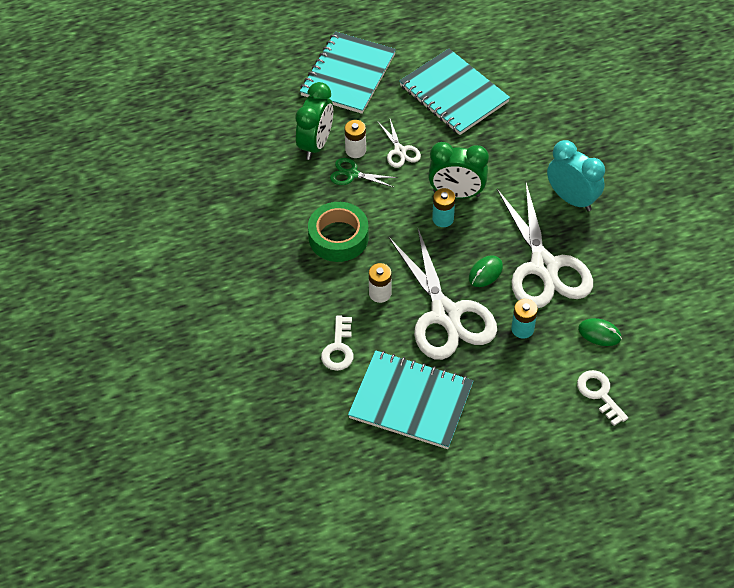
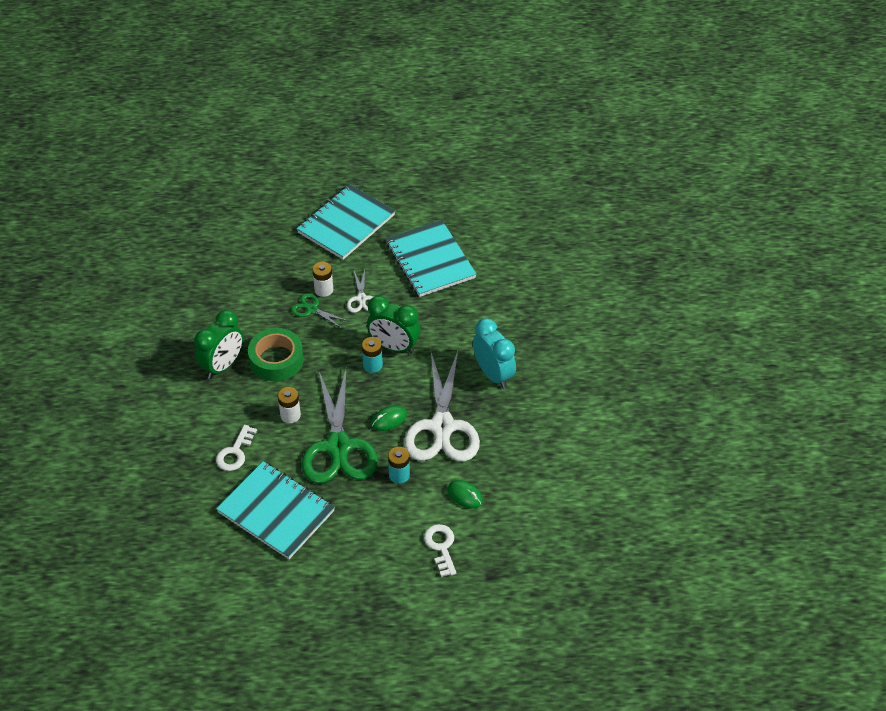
camera: 15 degrees right, 5 degrees down
(316, 144) = (292, 277): green clock -> green clock (222, 365)
(445, 314) = (338, 446): white scissors -> green scissors

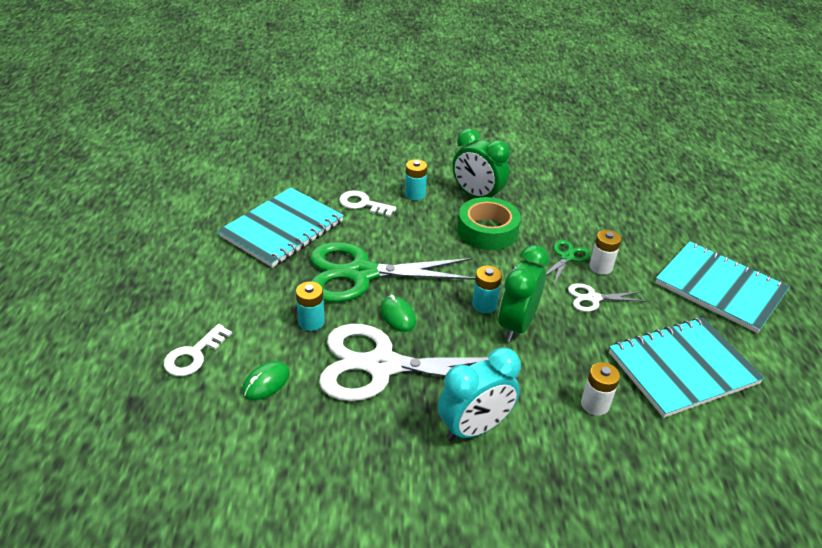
camera: 90 degrees right, 10 degrees down
(219, 412) = (415, 194): none -> turquoise battery
(290, 415) = (408, 240): white battery -> white battery (595, 404)
(441, 547) = (194, 355): white key -> white key turned 135 degrees clockwise

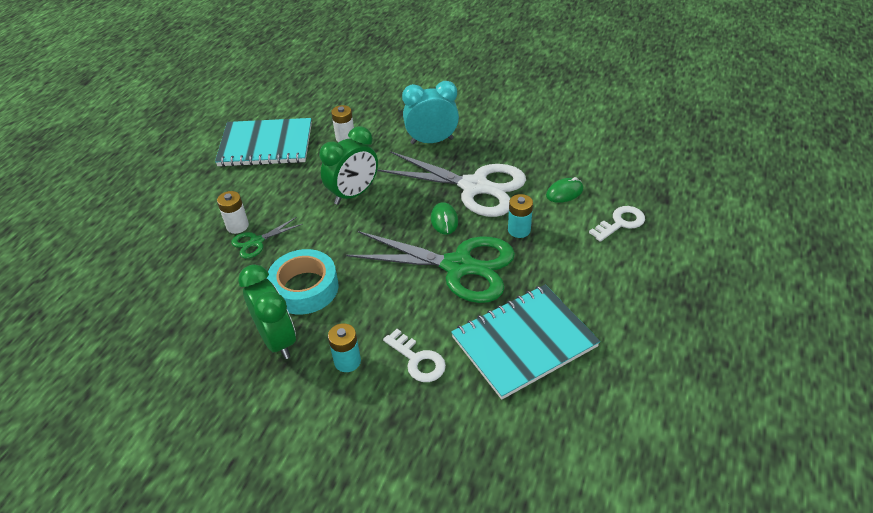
camera: 155 degrees left, 5 degrees up
(484, 305) = (366, 214): turquoise battery -> none
(487, 231) = (305, 288): green tape -> turquoise tape
(593, 298) = (274, 201): white scissors -> none
(720, 288) = (165, 188): turquoise notebook -> none

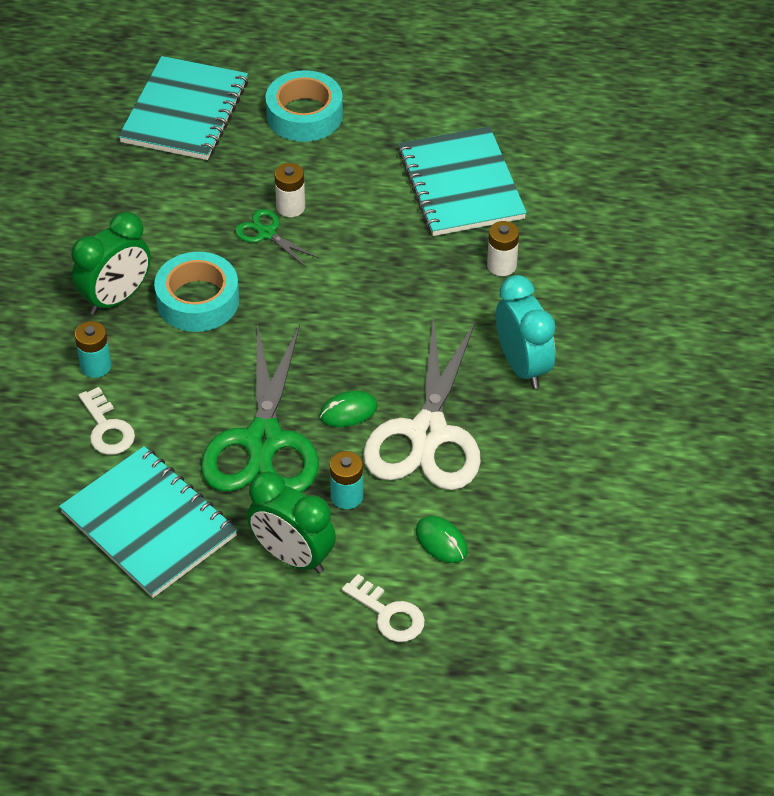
camera: 75 degrees right, 5 degrees up
(94, 274) = (185, 111): none -> turquoise notebook
(149, 208) = (304, 115): none -> turquoise tape
(353, 194) = (379, 304): green clock -> green clock (292, 556)
(417, 360) = (107, 428): white key -> white key turned 60 degrees counterclockwise

